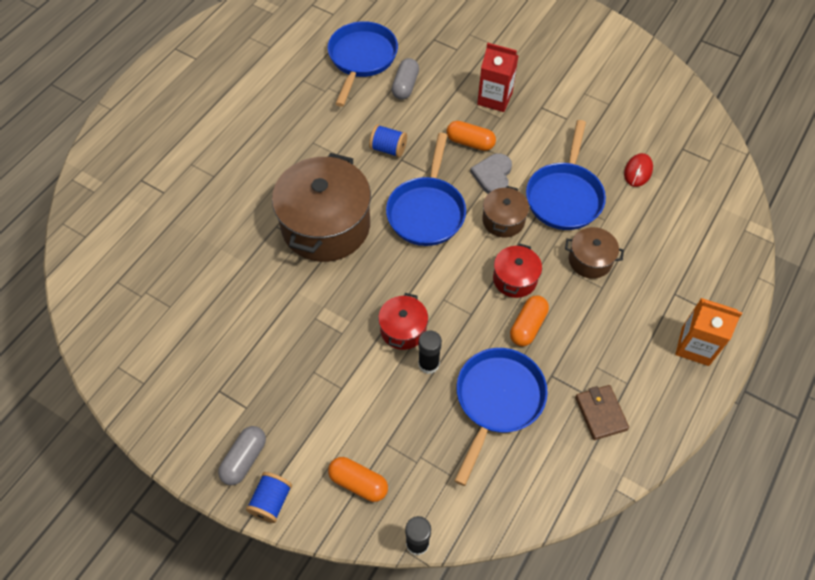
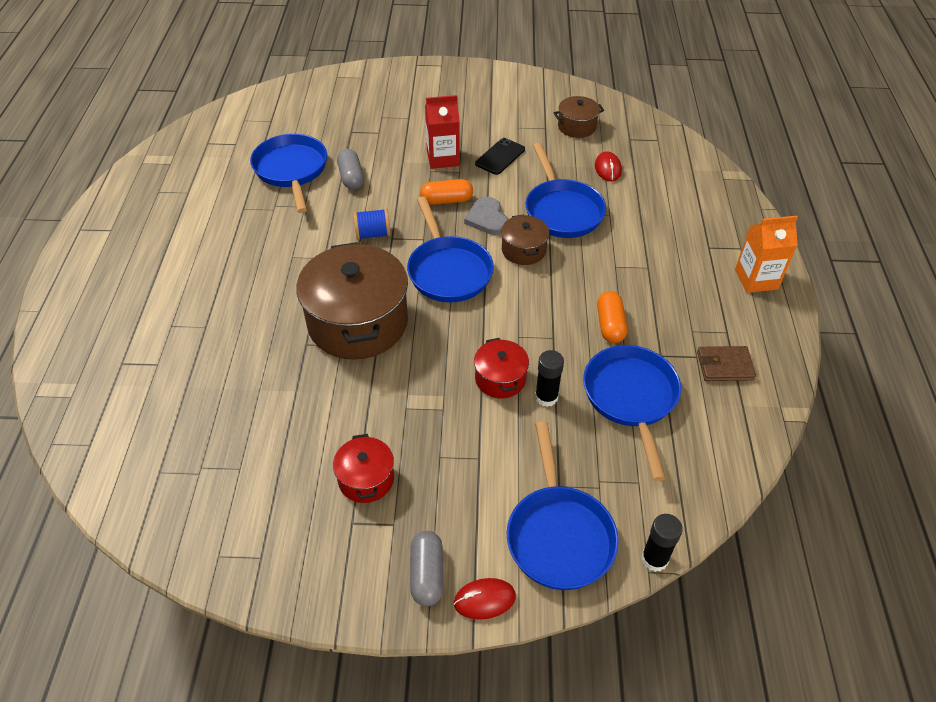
camera: 30 degrees left, 10 degrees down
(271, 501) = (484, 599): blue spool -> red mouse
(358, 483) = (559, 535): orange capsule -> blue pan
(515, 279) = (569, 292): red pot -> red pot (366, 479)
(546, 117) = (500, 157): none -> black phone
(590, 260) = (622, 251): brown pot -> brown pot (576, 127)
(600, 413) = (724, 366): brown wallet -> brown wallet turned 45 degrees counterclockwise

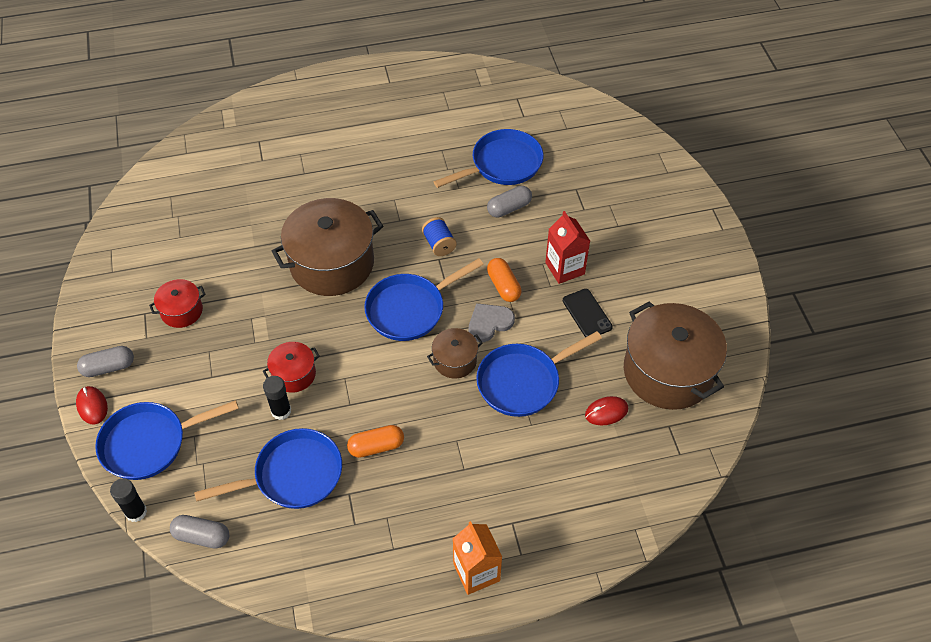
camera: 75 degrees right, 5 degrees up
(500, 157) = (587, 314): black phone -> black phone turned 45 degrees clockwise
(576, 127) = (668, 372): brown pot -> brown pot, size x2.07
(695, 492) = (202, 536): none -> grey capsule
(724, 366) = (348, 549): brown wallet -> none

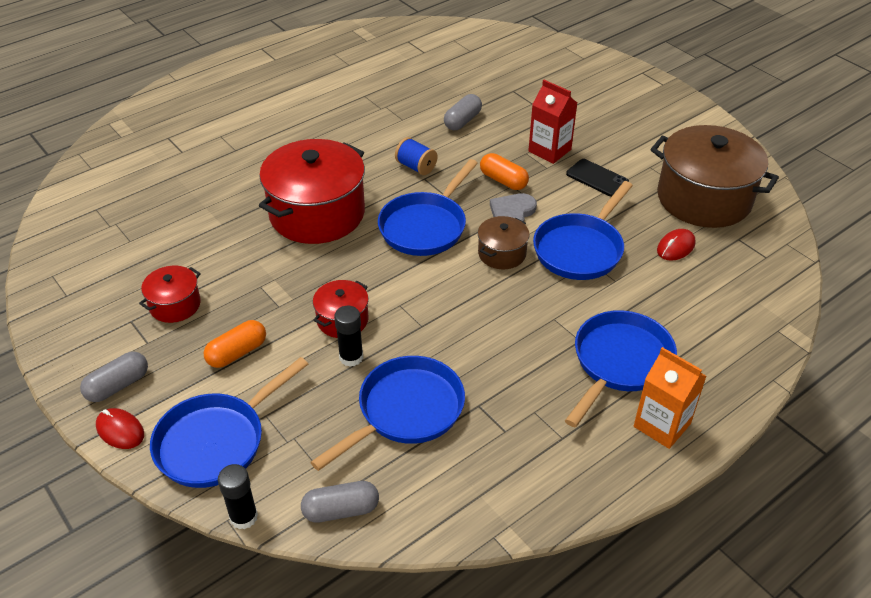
camera: 25 degrees left, 10 degrees down
(332, 263) = (317, 213): brown pot -> red pot
(376, 446) = (477, 353): orange capsule -> orange capsule (237, 353)
(502, 164) = (431, 91): blue pan -> blue pan (619, 363)

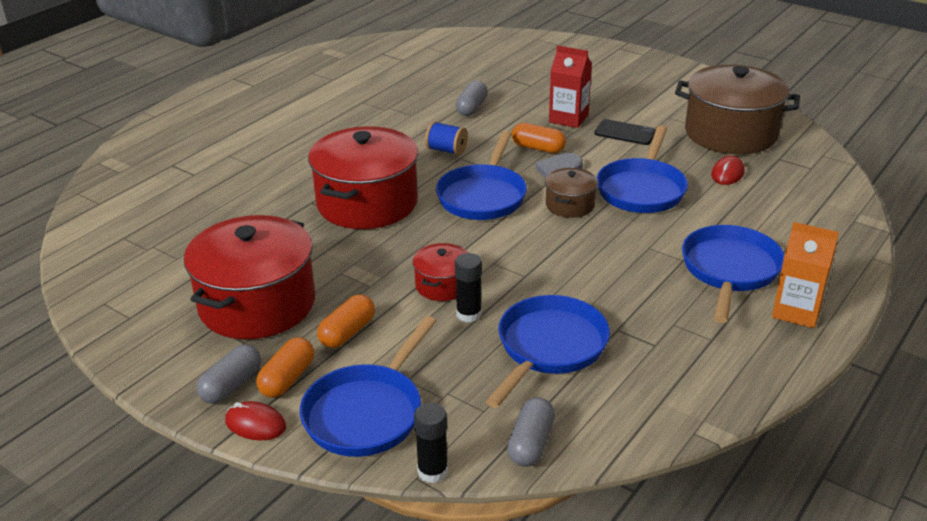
camera: 15 degrees left, 10 degrees down
(166, 390) = (287, 379): none -> orange capsule
(175, 305) = (257, 304): red pot -> red pot, size x2.07
(341, 510) = (531, 443): grey capsule -> grey capsule turned 45 degrees counterclockwise

